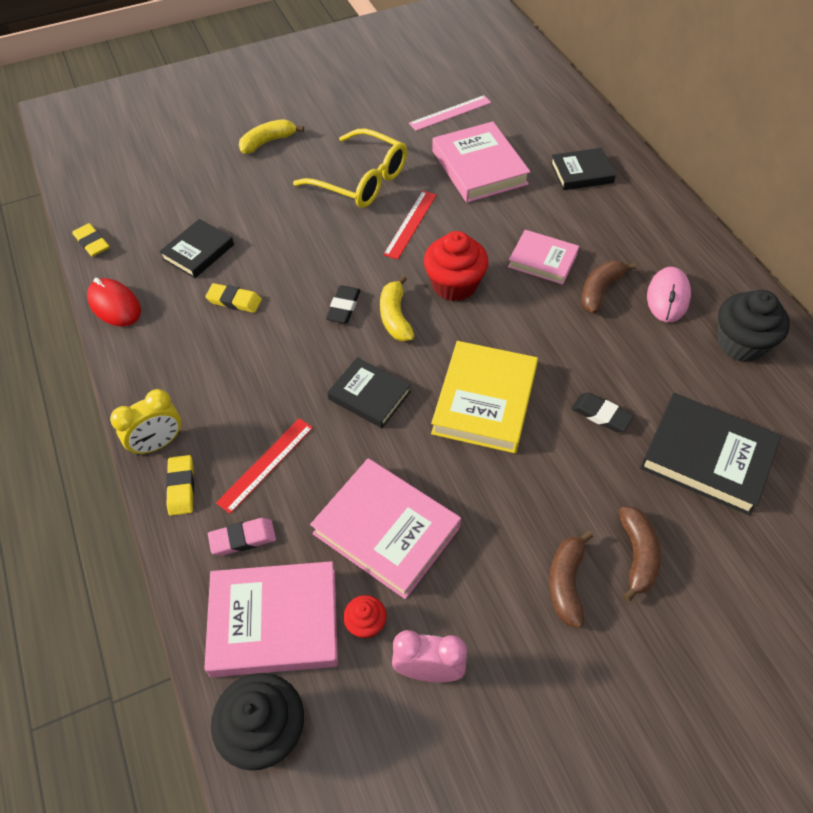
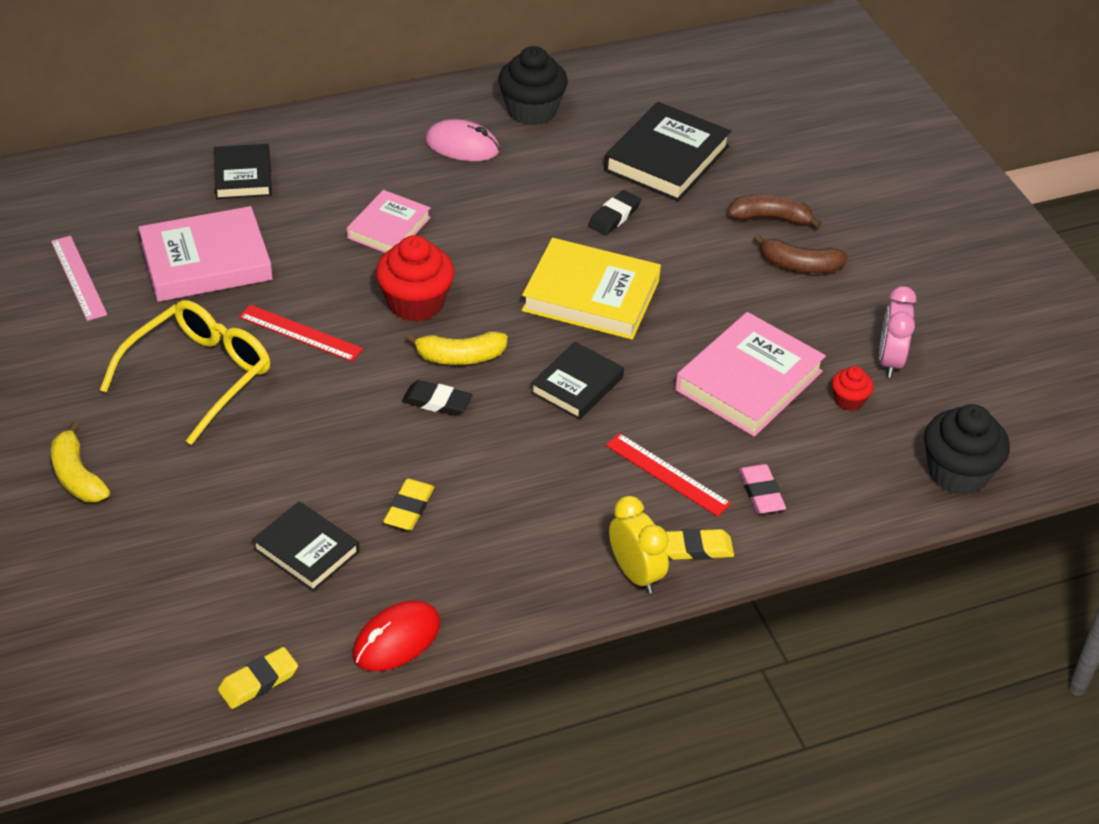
camera: 90 degrees left, 10 degrees down
(274, 622) = (852, 466): pink book -> none
(600, 290) = (444, 191): brown banana -> none

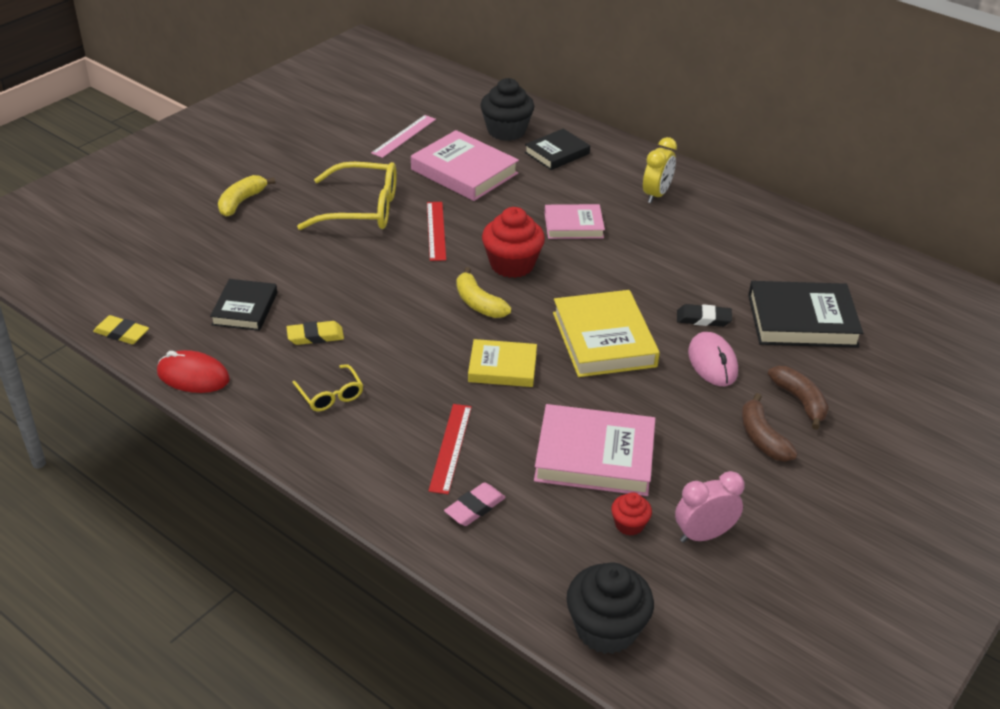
camera: 60 degrees right, 5 degrees down
(437, 402) = (425, 310): black eraser -> none
(462, 146) = (693, 223): pink mouse -> pink mouse (712, 363)
(519, 533) = (330, 395): none -> yellow glasses
(531, 111) = (771, 238): black cupcake -> black cupcake (506, 131)
(577, 385) = (502, 367): black book -> yellow book
(635, 574) = (334, 468): yellow clock -> yellow clock (656, 195)
(696, 548) = (385, 492): yellow eraser -> none

